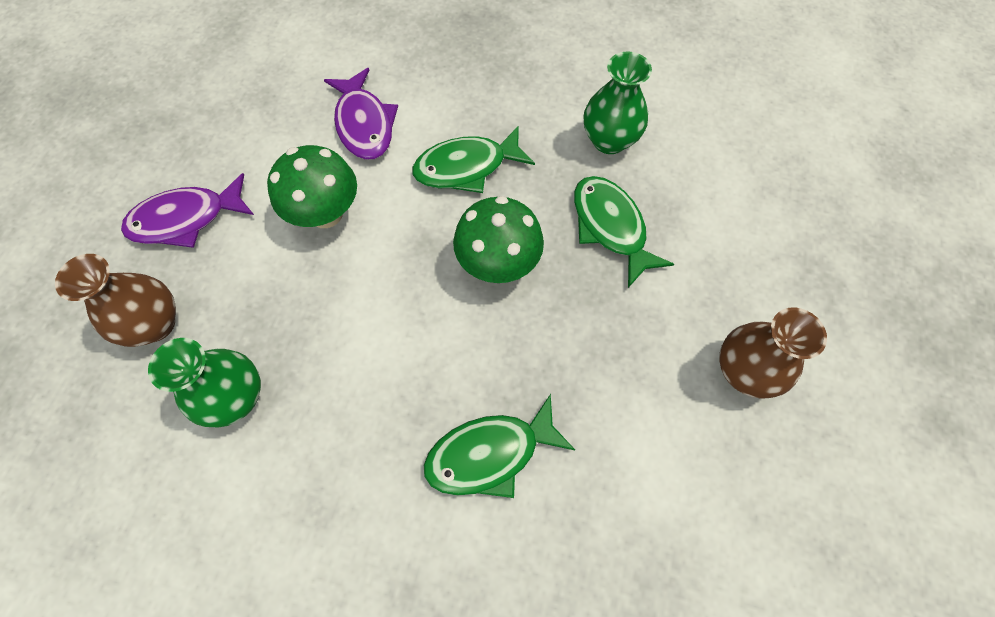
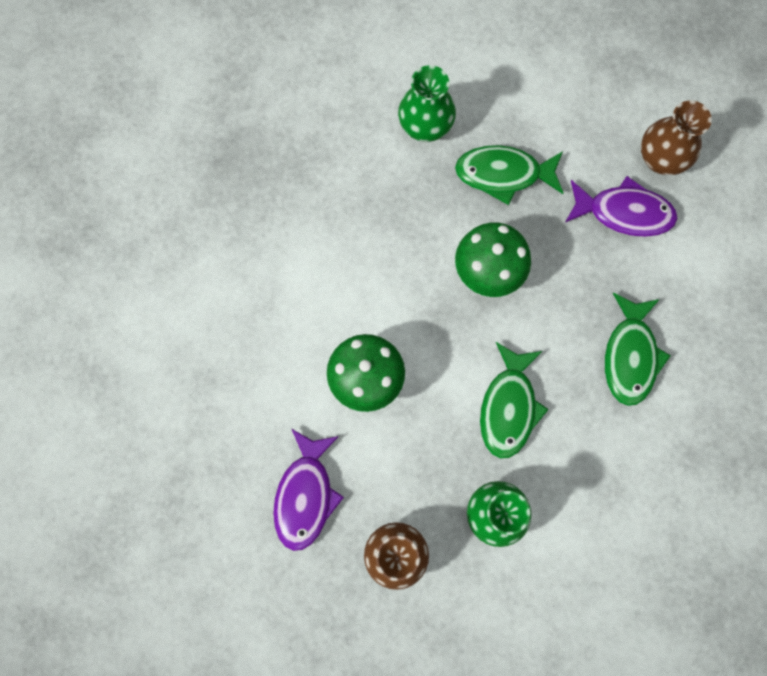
camera: 60 degrees left, 10 degrees up
(364, 124) = (291, 307): purple fish -> purple fish (624, 212)
(467, 167) = (386, 248): green fish -> green fish (508, 407)

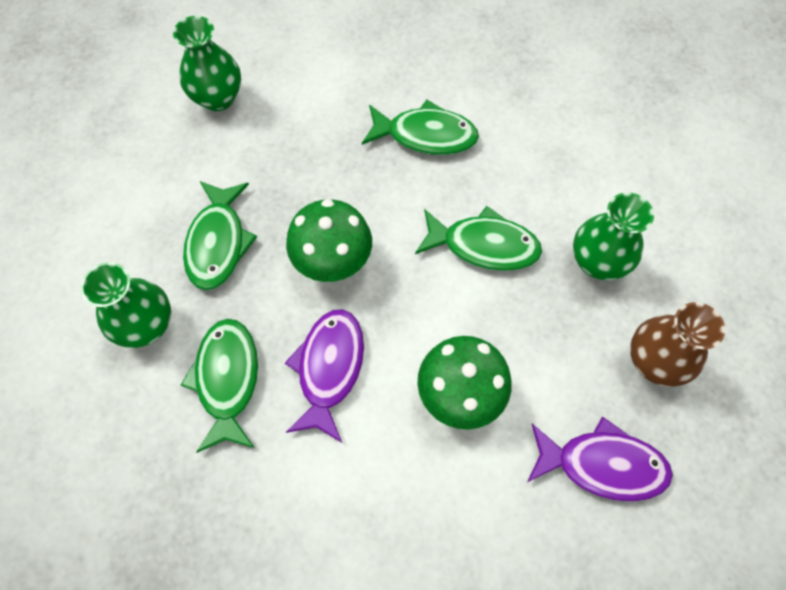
camera: 90 degrees left, 10 degrees down
(379, 193) = (227, 380): none -> green fish
(624, 212) = (273, 132): purple fish -> purple fish (329, 369)
(660, 159) = (218, 98): brown vase -> green vase

